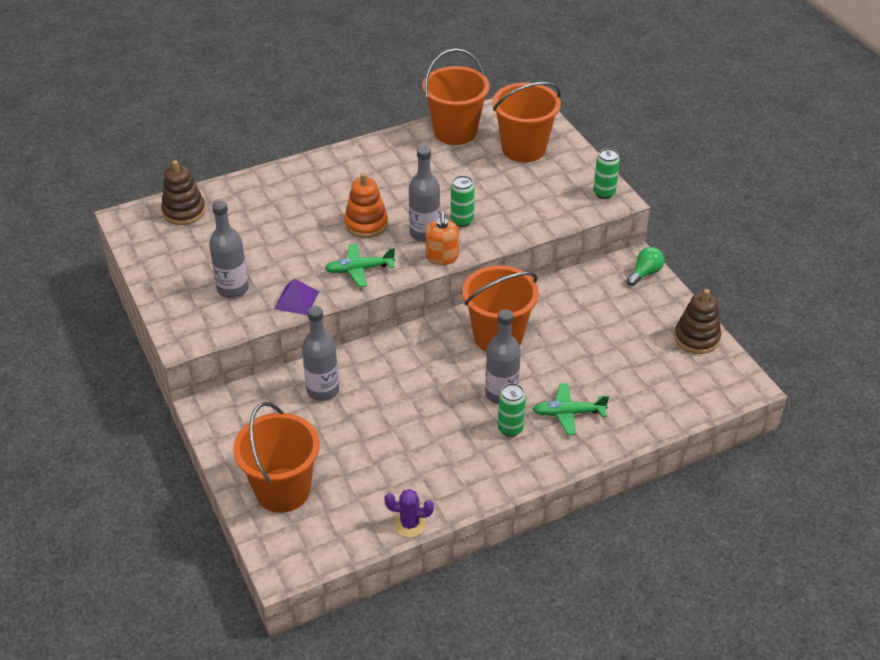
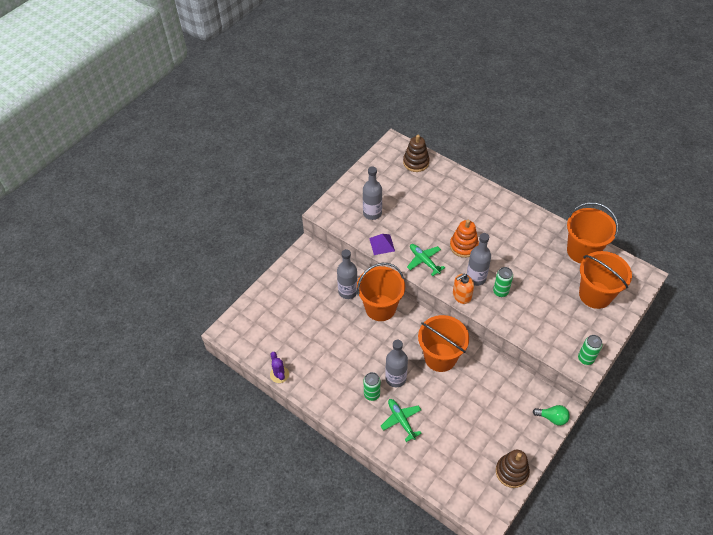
camera: 65 degrees right, 10 degrees up
(283, 490) = (272, 307): orange bucket -> orange bucket (380, 308)

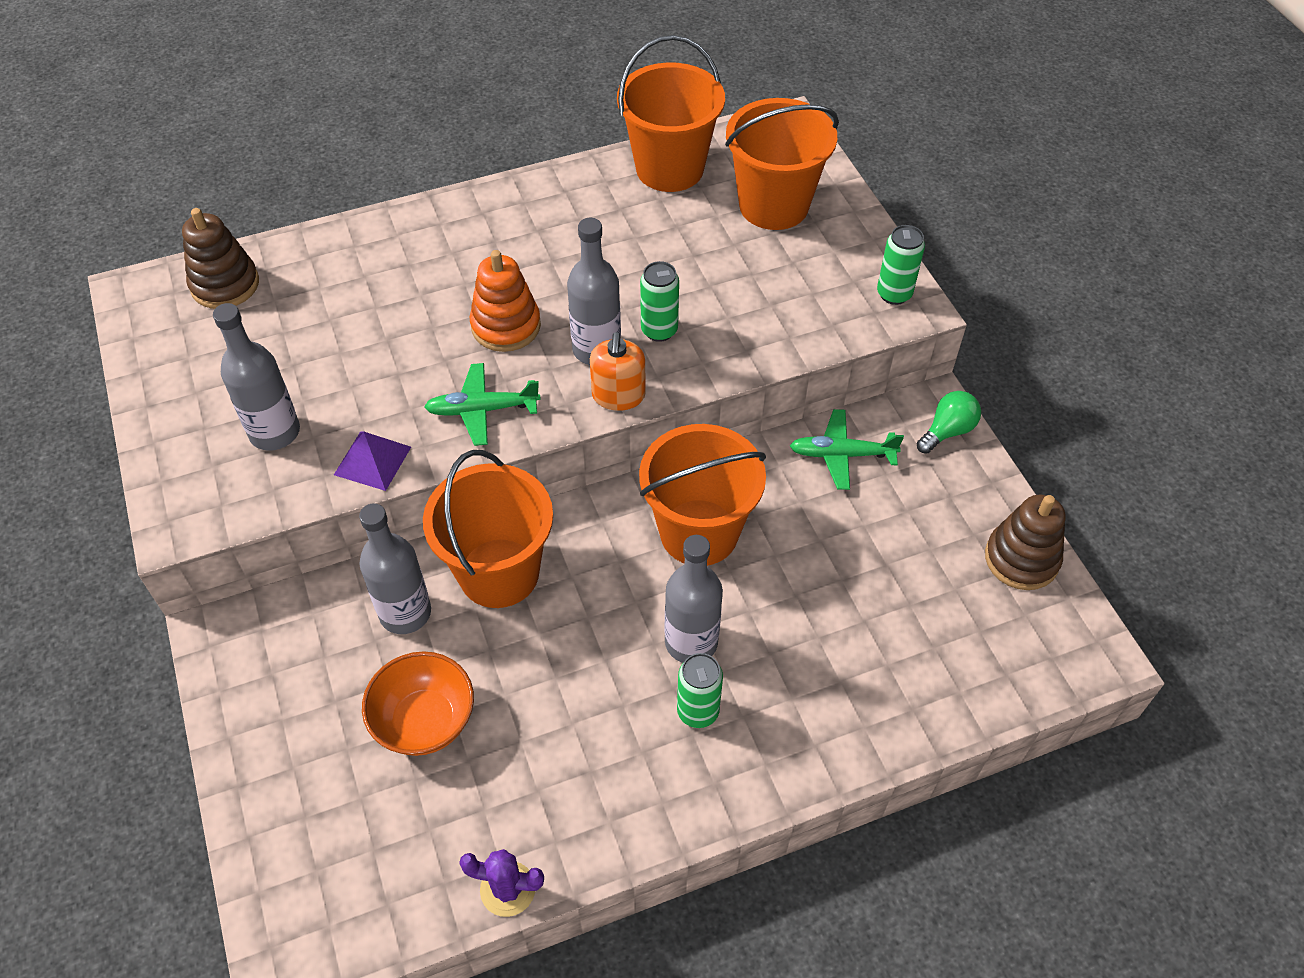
camera: 60 degrees left, 0 degrees up
(316, 320) = (425, 721): none -> orange bowl
(401, 420) = (797, 688): green plane -> green plane (842, 455)

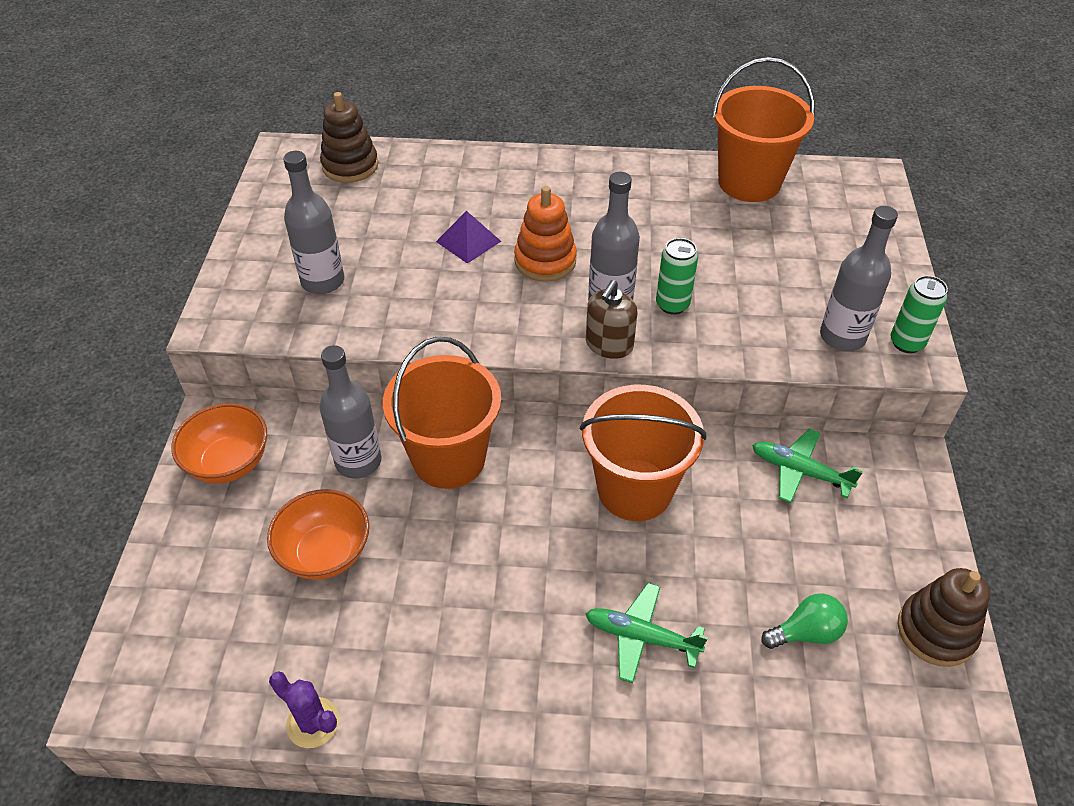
camera: 25 degrees right, 5 degrees down
(263, 670) = (229, 463): none -> orange bowl
(372, 460) = (382, 327): purple pyramid -> purple pyramid (468, 241)
(483, 410) = (490, 318): green plane -> green plane (642, 637)
(618, 395) = (609, 345): orange soap dispenser -> brown soap dispenser
(691, 642) = (579, 580): grey bottle -> grey bottle (842, 337)
(698, 711) = (554, 642): green can -> none
(773, 205) = (828, 237): orange bucket -> none
(947, 431) = (914, 487): green light bulb -> green light bulb (806, 632)

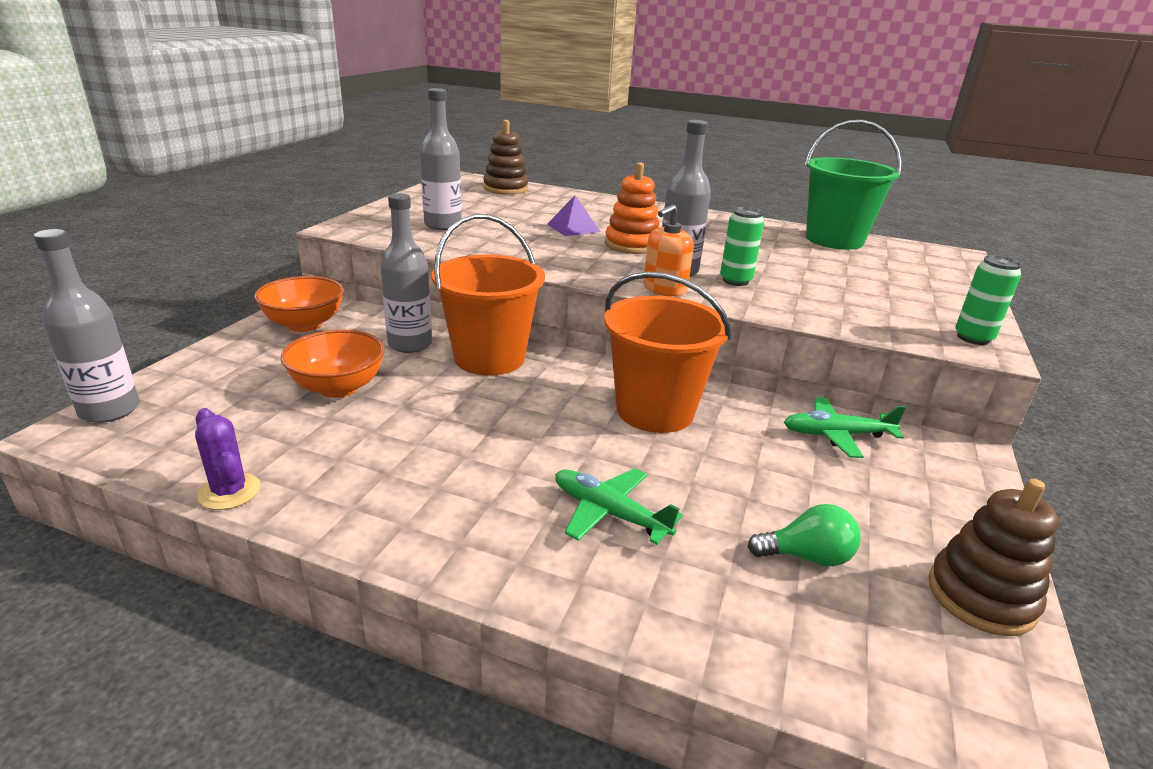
camera: 15 degrees right, 20 degrees down
(609, 345) = (664, 289): brown soap dispenser -> orange soap dispenser
(749, 182) = (834, 240): orange bucket -> green bucket
(800, 471) = (837, 435): green plane -> green plane turned 45 degrees counterclockwise
(842, 337) = (902, 323): grey bottle -> grey bottle (109, 410)

